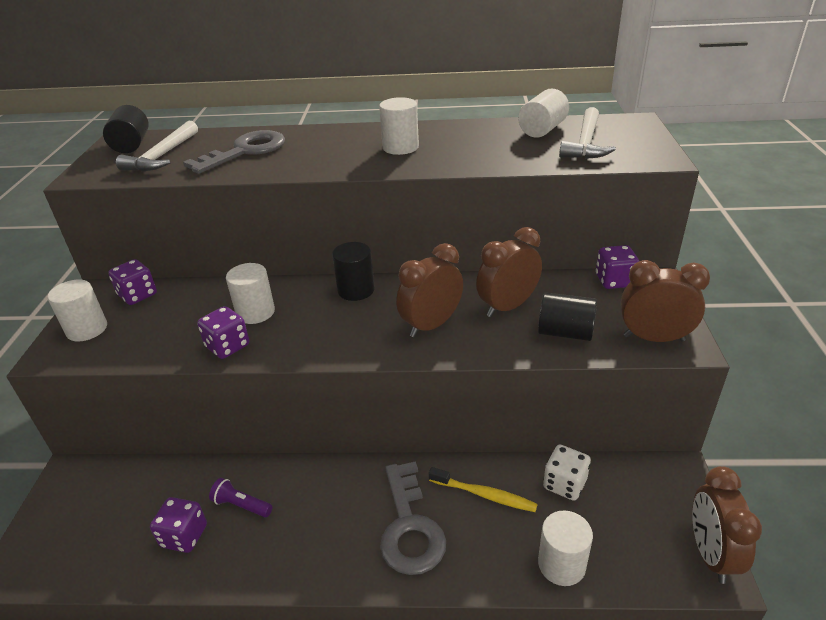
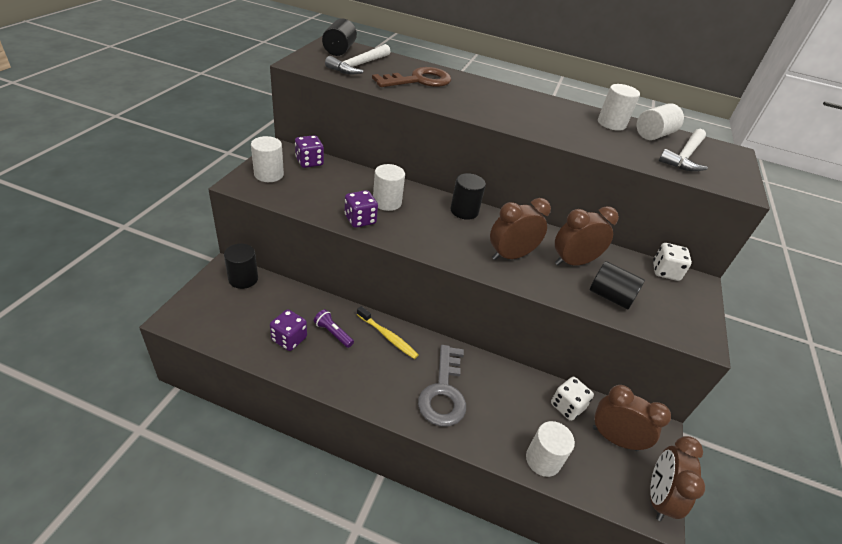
camera: 10 degrees right, 5 degrees up
(96, 478) = (243, 279): none -> black cylinder
(245, 151) = (419, 80): grey key -> brown key
(400, 147) = (536, 114): white cylinder -> white cylinder (611, 124)
(484, 494) = (504, 391): yellow toothbrush -> yellow toothbrush (387, 336)
(614, 281) = (665, 271): purple dice -> white dice
(654, 338) = (678, 325): brown clock -> brown clock (614, 438)

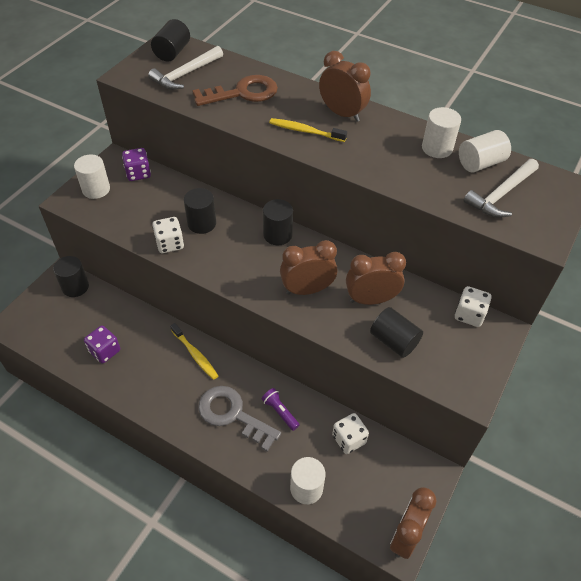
camera: 15 degrees right, 10 degrees up
(333, 333) = (145, 348): purple flashlight -> purple flashlight (280, 412)
(360, 220) = (170, 244): purple dice -> white dice
(387, 202) = (202, 223): white cylinder -> black cylinder
(443, 392) = (232, 415): grey key -> grey key turned 105 degrees clockwise
(490, 109) = (305, 131): none -> yellow toothbrush
(614, 438) = (385, 475): brown clock -> brown clock (342, 113)

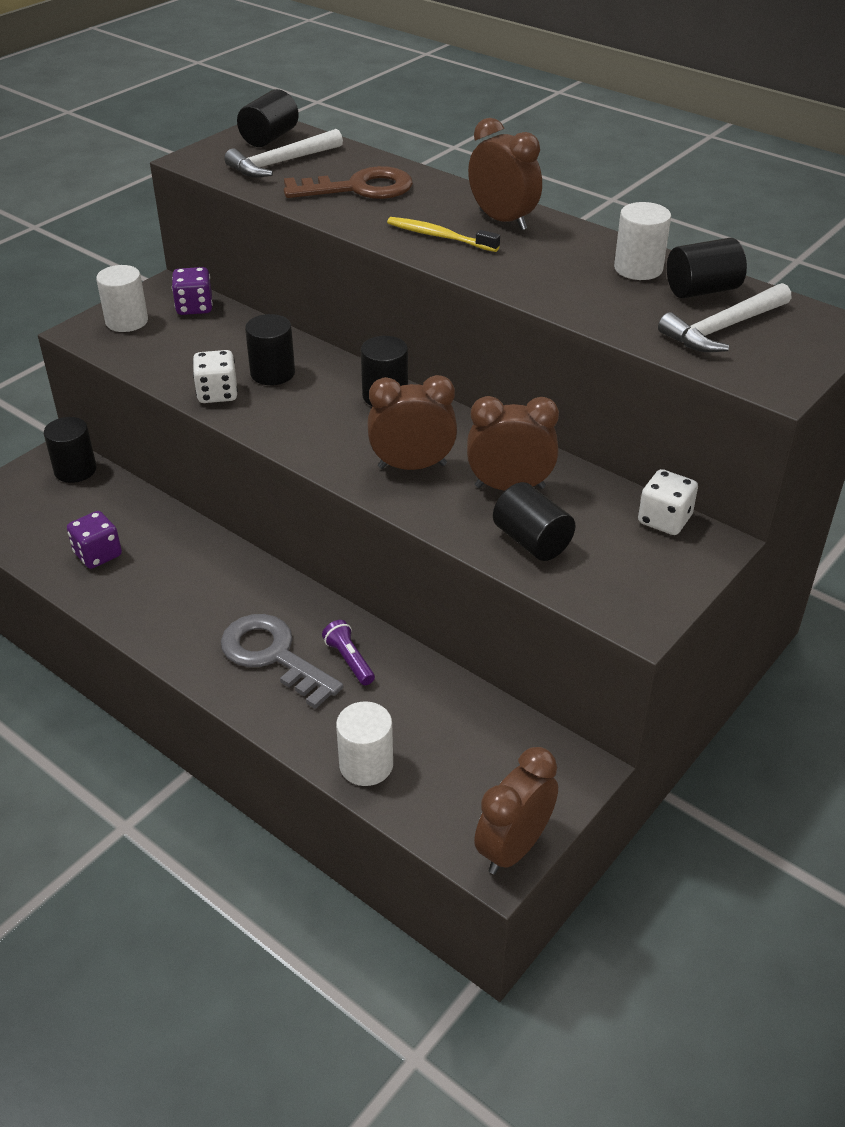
camera: 10 degrees right, 10 degrees down
(195, 354) = (234, 572): yellow toothbrush -> none
(349, 439) = (451, 708): white dice -> none
(480, 163) = (702, 290): white cylinder -> black cylinder

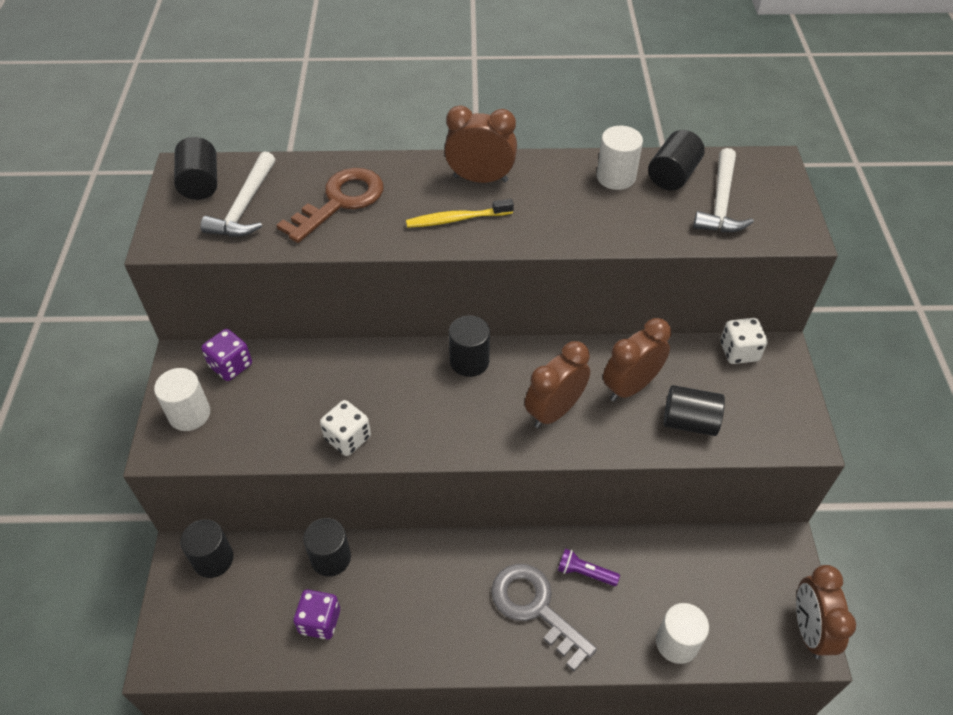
camera: 40 degrees left, 10 degrees up
(272, 373) = (367, 392): black cylinder -> black cylinder (331, 558)
(273, 656) = (535, 608): grey key -> grey key turned 45 degrees clockwise

